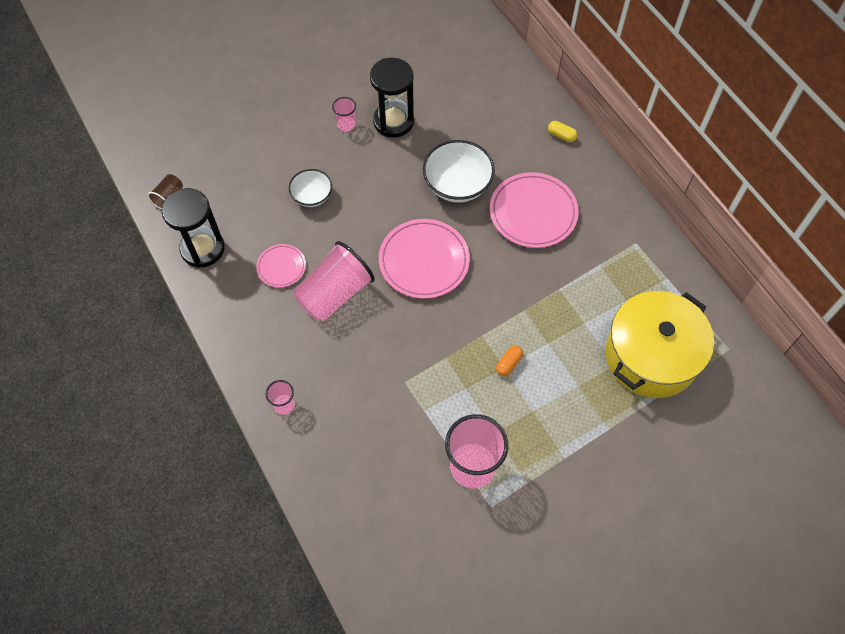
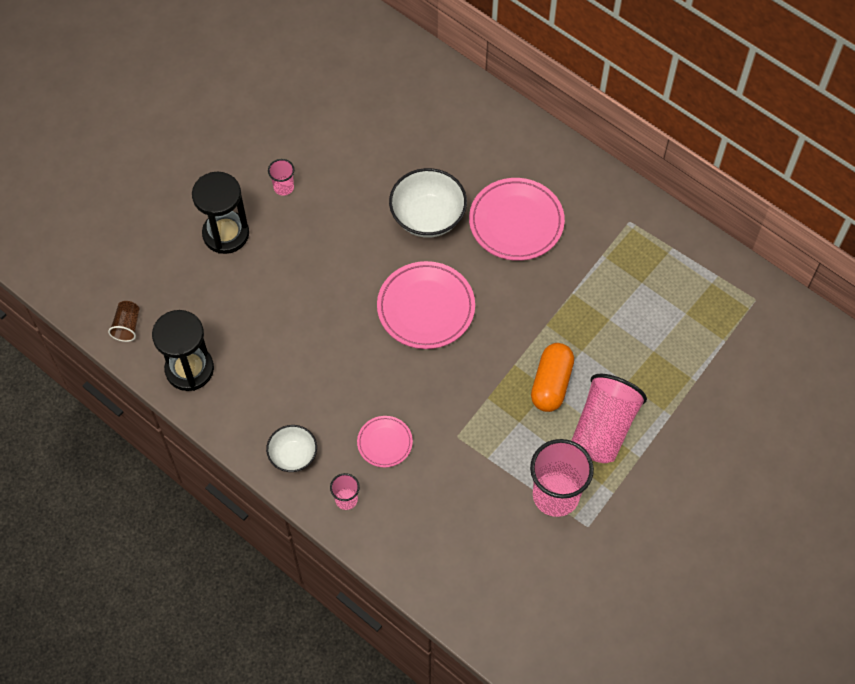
camera: 20 degrees left, 0 degrees up
(281, 267) = (281, 361): pink plate -> pink plate (384, 443)
(312, 196) = (281, 276): white bowl -> white bowl (293, 455)
(334, 294) = (349, 371): pink cup -> pink cup (603, 429)
(393, 121) = (332, 168): black hourglass -> black hourglass (226, 234)
(508, 364) = (551, 384): orange capsule -> orange capsule, size x1.98
(561, 135) = (513, 130): yellow capsule -> none
(651, 356) = (685, 330): yellow pot -> none

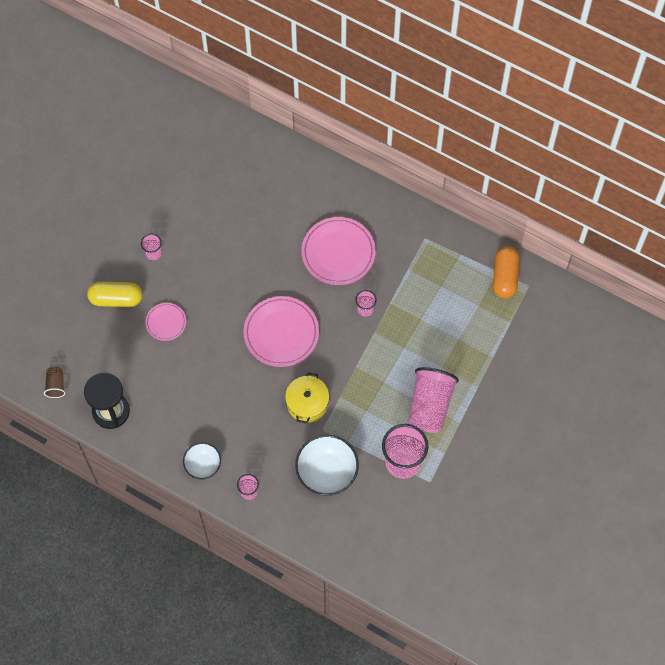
camera: 10 degrees left, 5 degrees up
(226, 234) = (116, 298): black hourglass -> yellow capsule
(384, 443) = (269, 443): pink plate -> pink plate (166, 322)
(428, 217) = (270, 259): white bowl -> white bowl (327, 472)
(443, 400) = (307, 403): none -> yellow pot
(539, 295) = (365, 309): none -> pink cup
(551, 384) = (386, 377): orange capsule -> orange capsule (505, 277)

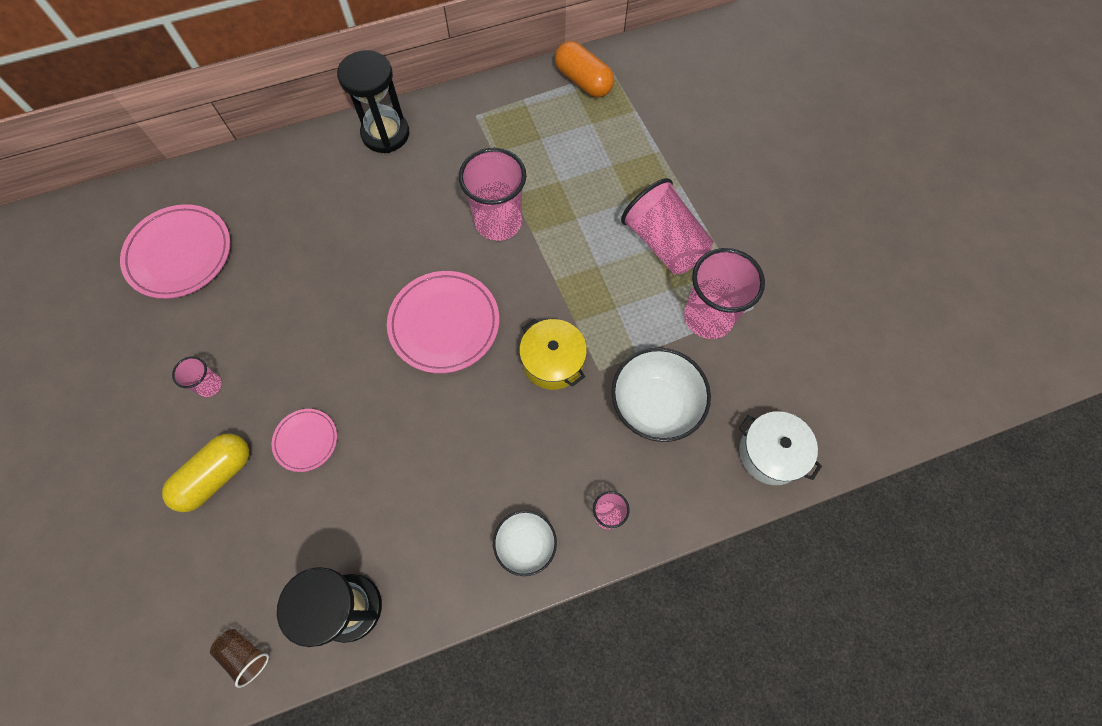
camera: 50 degrees left, 0 degrees up
(338, 253) = (411, 200): pink plate -> pink plate (179, 254)
(349, 547) = (771, 453): none -> white pot
(365, 309) = (498, 222): pink cup -> pink cup, size x2.09
(368, 202) = (385, 134): none -> black hourglass

